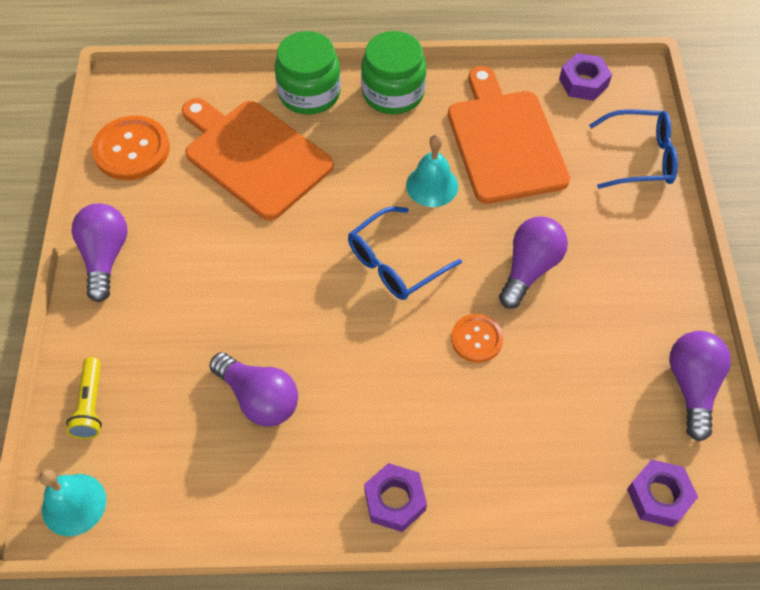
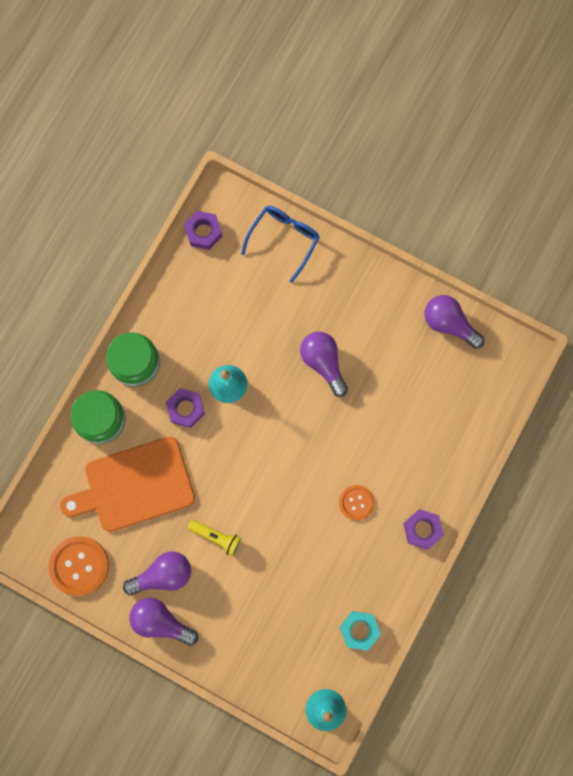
camera: 60 degrees left, 20 degrees up
(91, 405) = (266, 674): yellow flashlight -> yellow flashlight (216, 537)
(207, 490) = (359, 630): none -> turquoise nut
(259, 398) = (318, 572): purple light bulb -> purple light bulb (163, 575)
(395, 263) = (272, 441): blue glasses -> none
(476, 339) = (352, 424): orange button -> orange button (356, 503)
(505, 141) = (221, 315): orange cutting board -> none
(659, 496) = (497, 387): purple nut -> purple nut (185, 409)

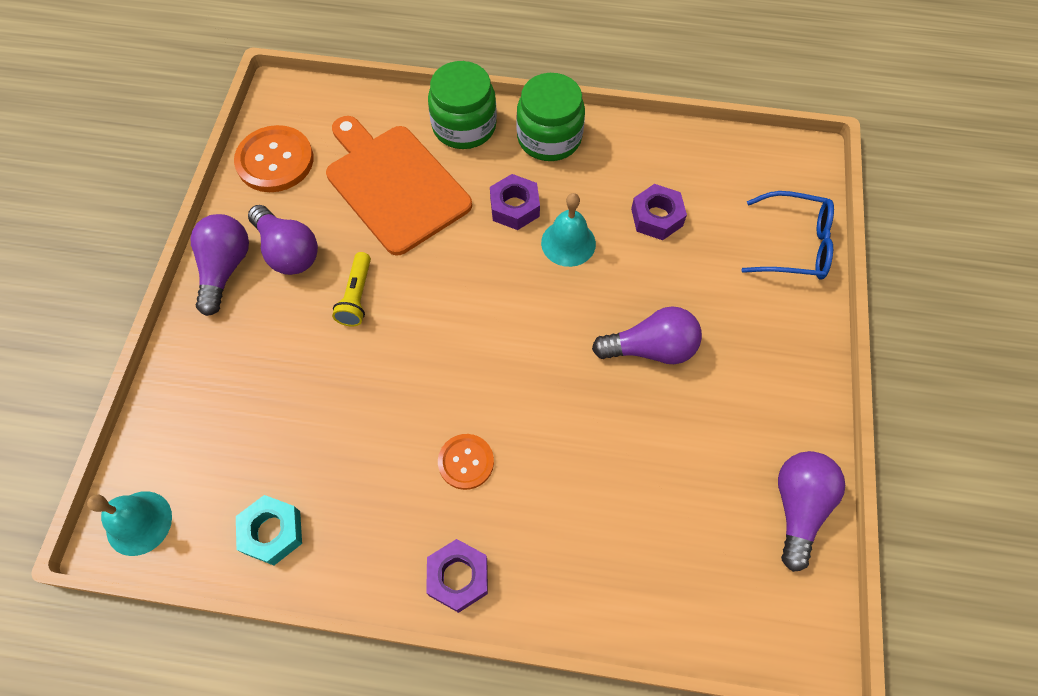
camera: 70 degrees right, 15 degrees down
(203, 232) = (750, 154): purple nut -> purple nut (656, 217)
(323, 363) = (651, 348): purple light bulb -> purple light bulb turned 45 degrees clockwise

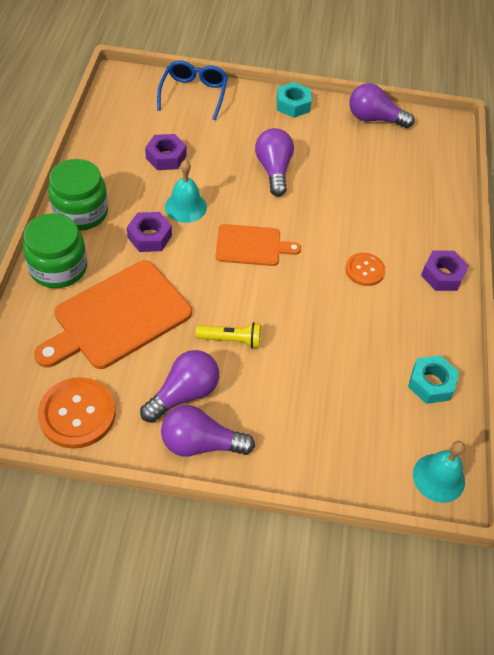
camera: 95 degrees left, 10 degrees down
(505, 319) = (251, 246): none -> orange cutting board
(803, 379) = (293, 105): none -> turquoise nut

